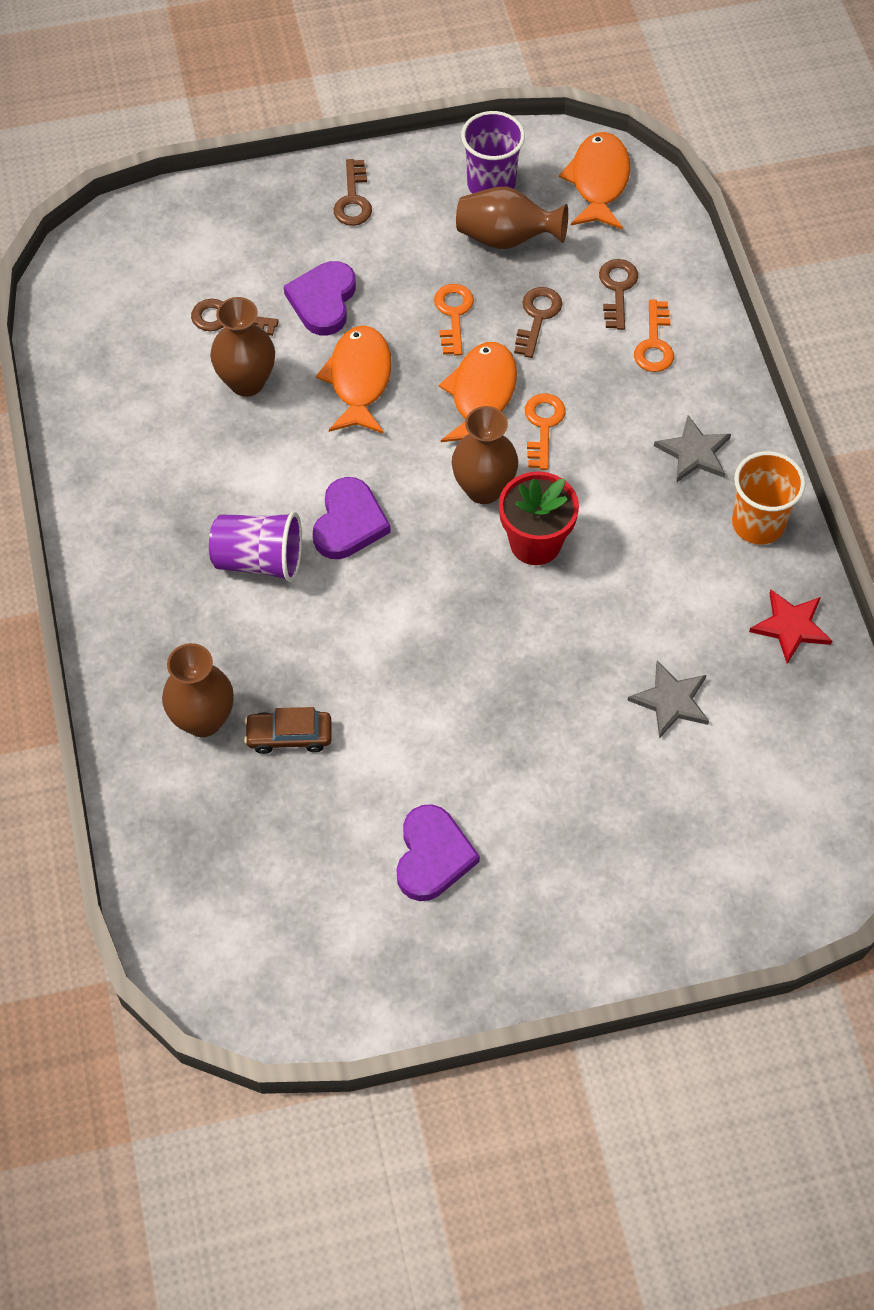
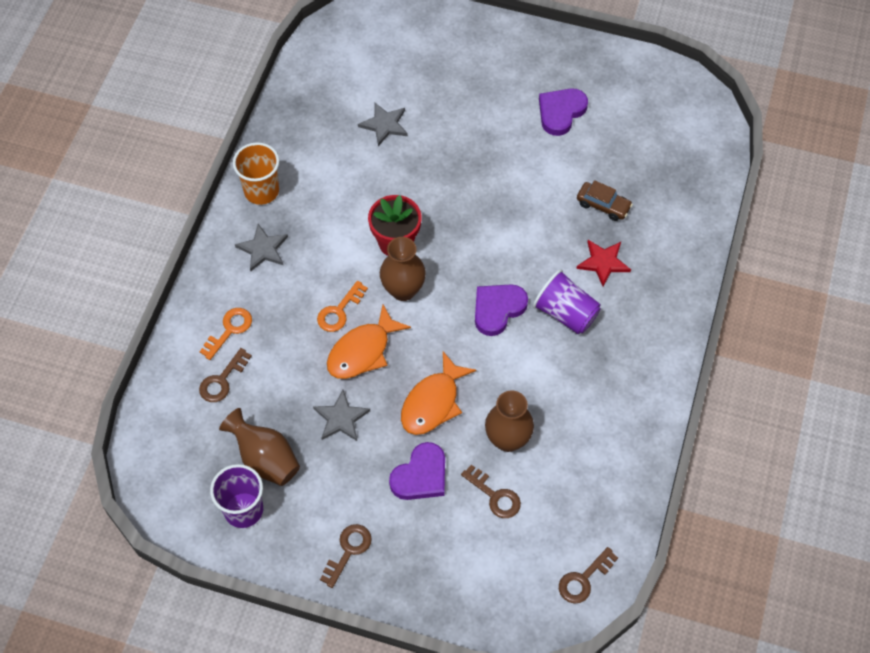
camera: 150 degrees left, 0 degrees up
(203, 720) = (647, 237): brown vase -> none
(453, 315) = (341, 418): orange key -> grey star
(537, 317) = (288, 387): brown key -> brown key (583, 579)
(598, 182) = (169, 471): orange fish -> none
(791, 627) = (291, 130): red star -> red star (603, 262)

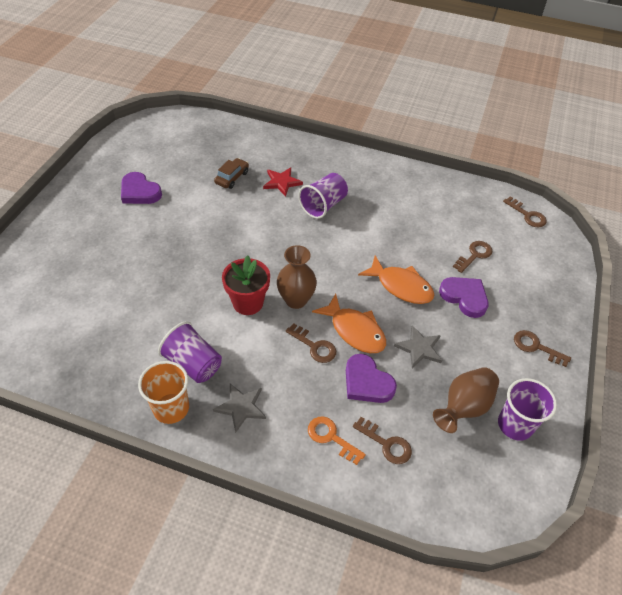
camera: 90 degrees left, 10 degrees down
(313, 202) = (193, 364): none -> purple cup
(339, 311) = (314, 346): orange key -> brown key
(384, 125) = (118, 305): grey star -> none
(498, 309) = (318, 242): purple heart -> purple heart (367, 382)
(507, 439) = (428, 245): brown vase -> none

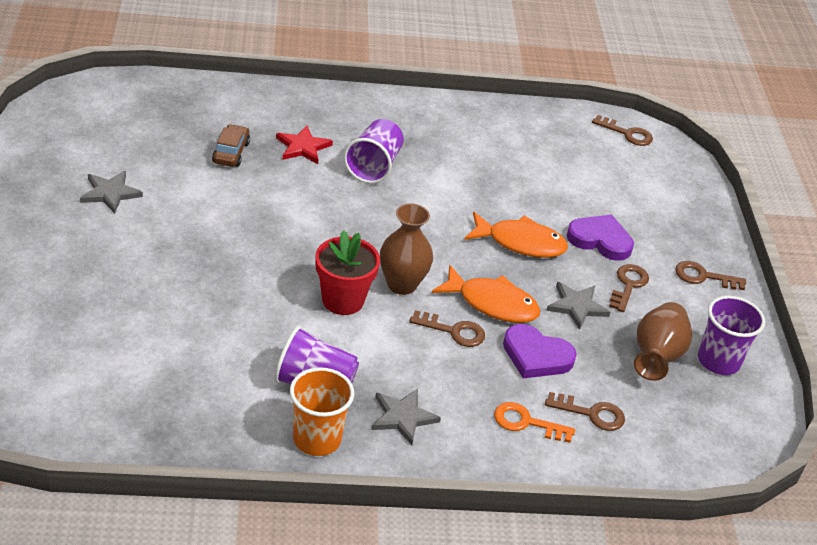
camera: 25 degrees left, 10 degrees down
(139, 192) = (110, 193): purple heart -> grey star
(474, 255) = (588, 191): brown key -> brown key (628, 285)

